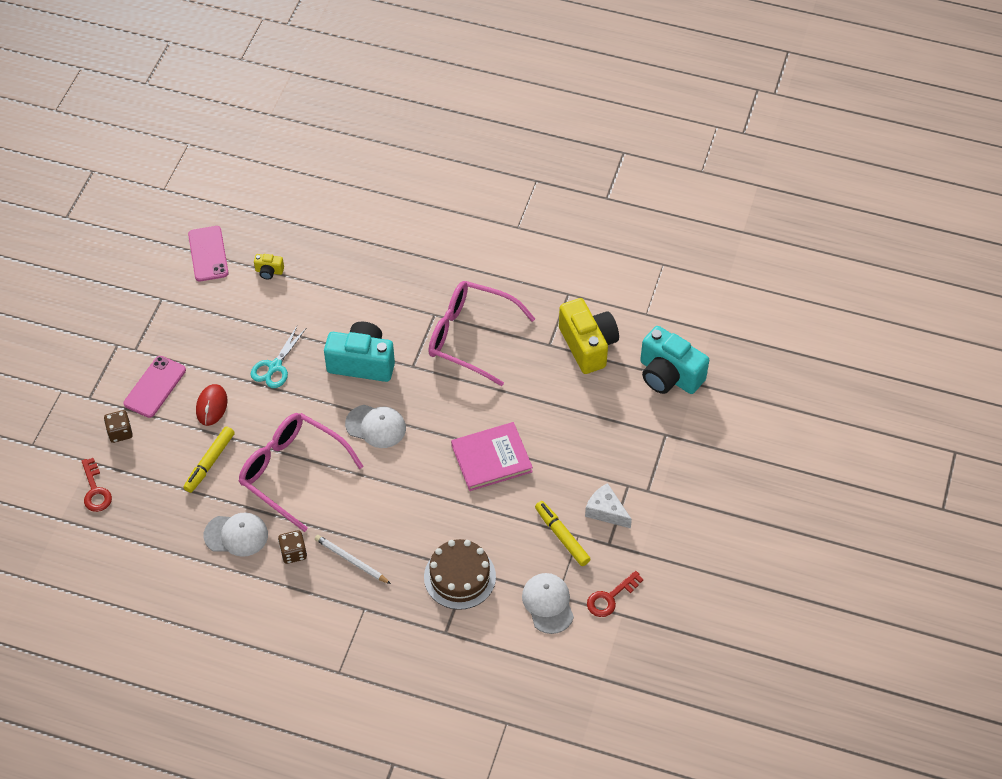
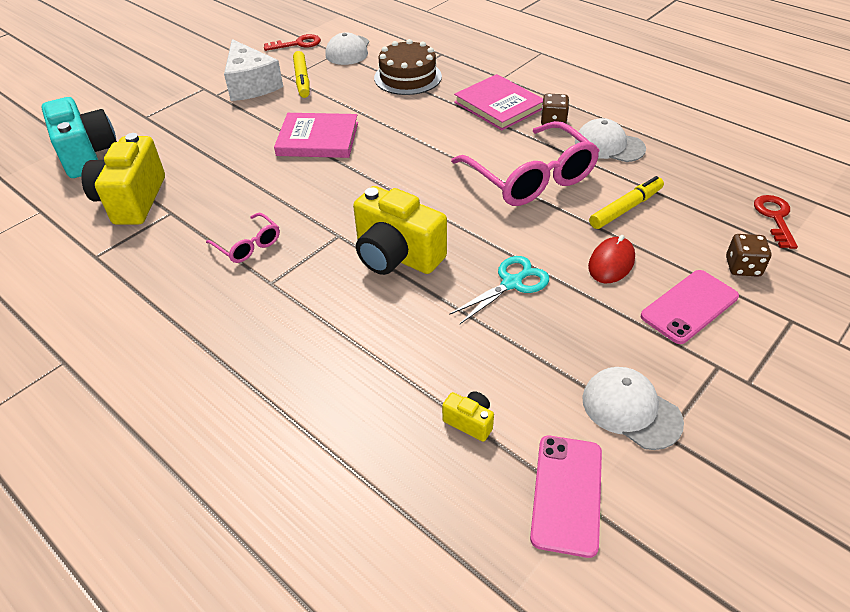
camera: 155 degrees left, 10 degrees down
(351, 560) = (499, 105): white pencil -> pink book
(362, 363) = (396, 256): turquoise camera -> yellow camera
(376, 426) = (417, 192): white cap -> white cap (631, 410)
(470, 337) = (248, 245): pink glasses -> pink glasses, size x0.48
(606, 511) = (251, 85): white cheese -> white cheese, size x1.56

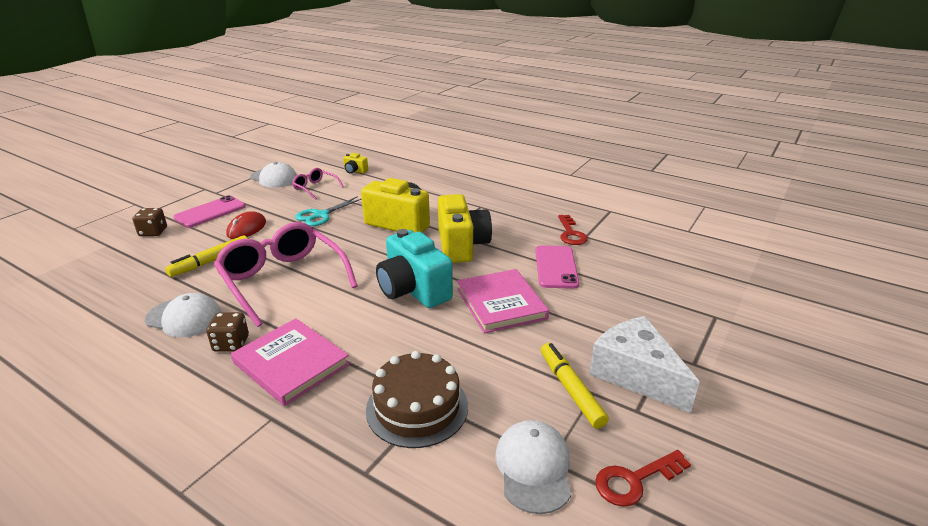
camera: 170 degrees right, 15 degrees down
(87, 155) = (716, 272): turquoise camera -> turquoise camera (413, 290)
(132, 200) = (626, 241): yellow camera -> yellow camera (461, 246)
(248, 245) = (509, 222): pink glasses -> pink glasses (315, 188)
(318, 139) = (501, 303): pink book -> pink book turned 75 degrees clockwise
(567, 494) = (315, 159): pink phone -> pink phone (556, 267)
(775, 218) = (89, 263): red key -> red key (571, 233)

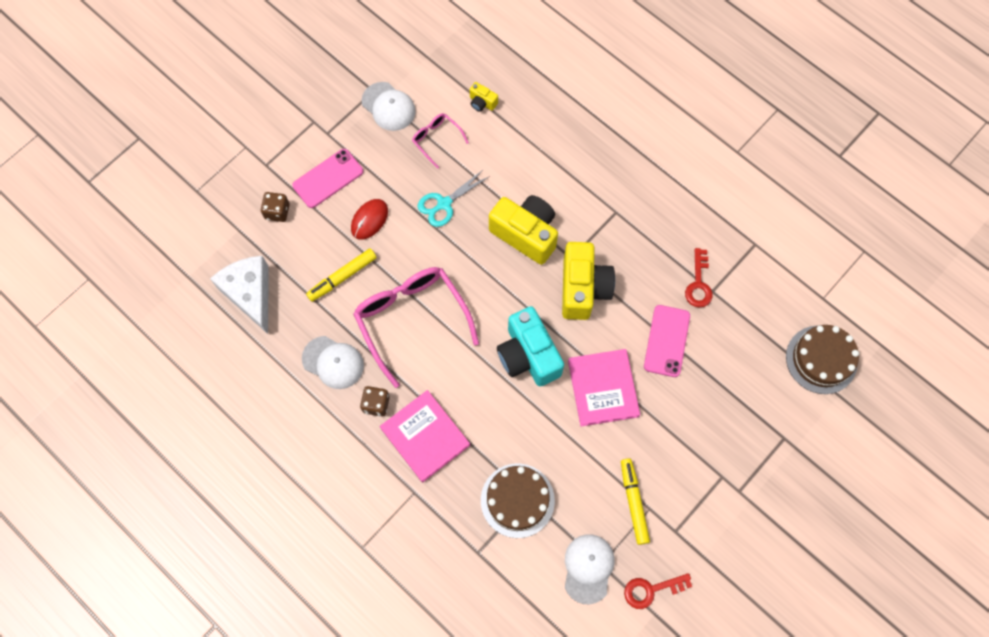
camera: 10 degrees right, 40 degrees up
(635, 374) = (688, 495): white cheese -> white cheese (250, 294)
(713, 263) = (821, 359): none -> brown cake

